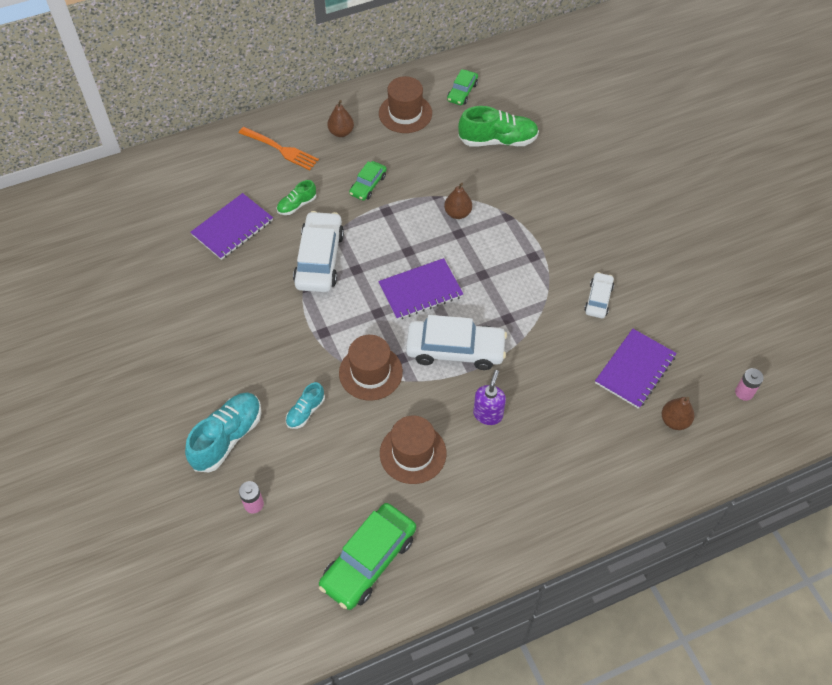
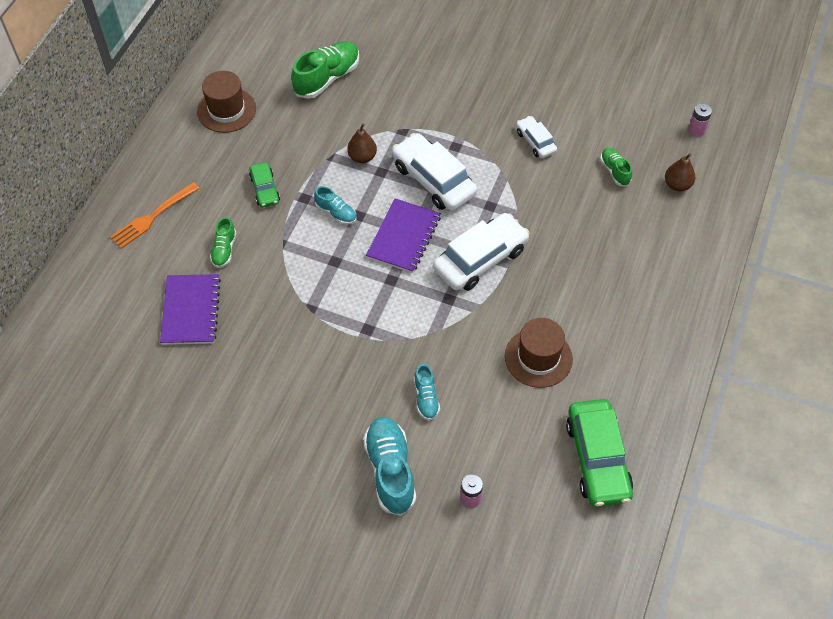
camera: 45 degrees left, 0 degrees up
(280, 149) = (153, 216): orange fork -> orange fork turned 150 degrees clockwise
(319, 259) = (296, 277): white car -> white car (434, 180)
(341, 132) = (190, 164): brown pear -> none
(370, 372) = (439, 328): brown hat -> none
(395, 237) = (336, 213): none -> turquoise shoe
(462, 92) = (253, 60): green car -> none
(488, 414) = (556, 285): purple soap dispenser -> none
(635, 369) = (614, 171): purple notebook -> green shoe

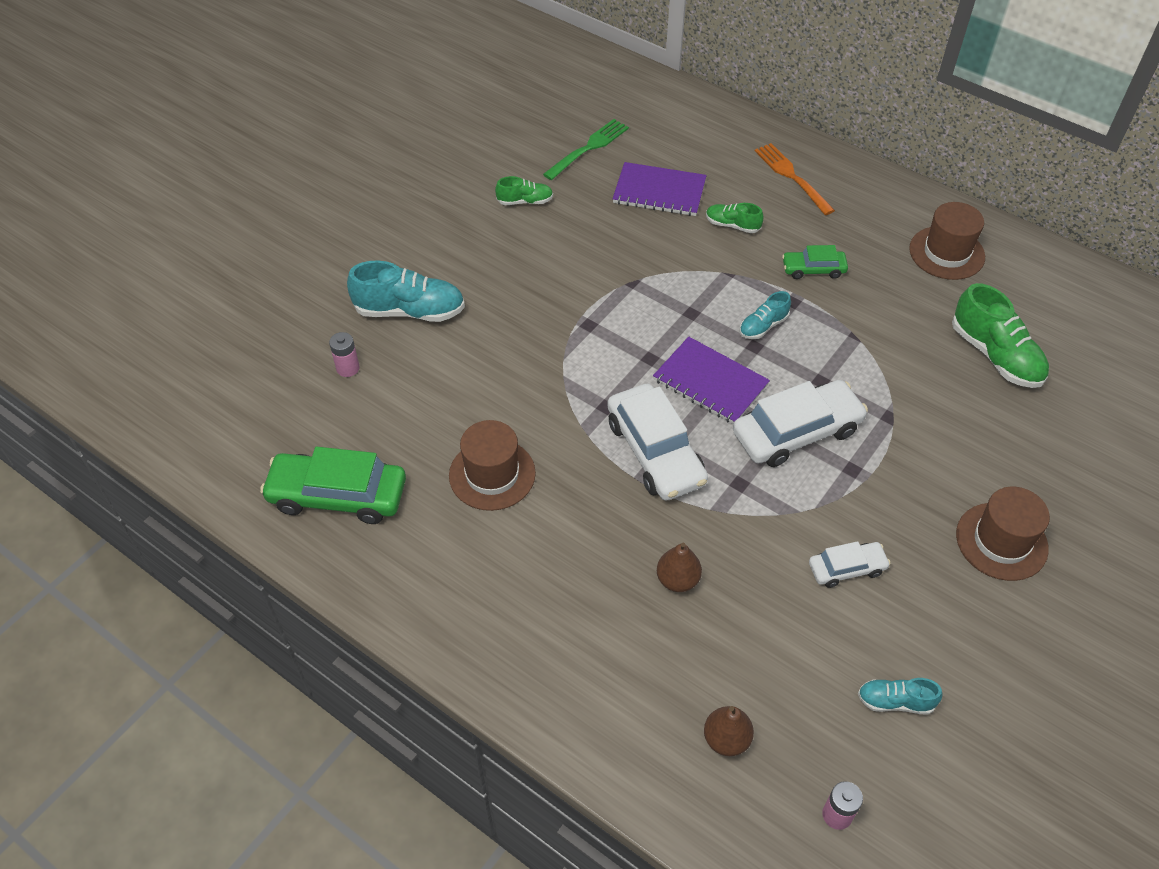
camera: 105 degrees right, 5 degrees down
(138, 381) = (588, 148): none -> green fork
(362, 157) = (848, 366): brown pear -> brown pear (677, 580)
(426, 398) = (481, 357): turquoise shoe -> turquoise shoe (895, 701)
(485, 70) = (1001, 541): none -> brown hat
(614, 171) = (771, 657): green shoe -> green shoe (525, 201)

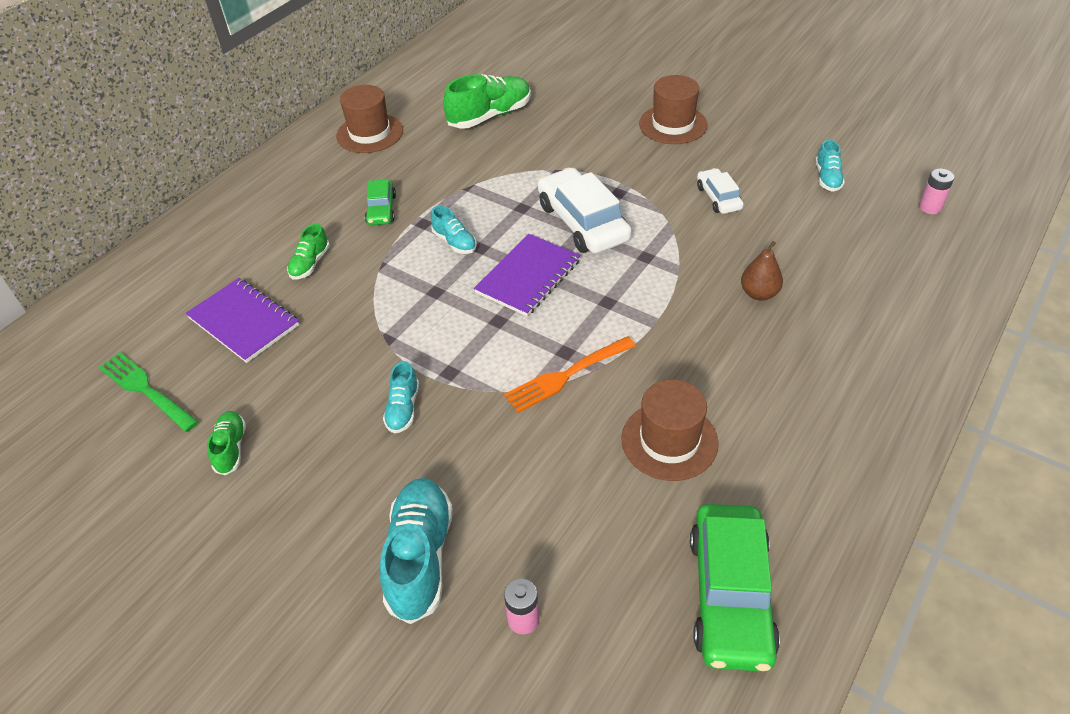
camera: 90 degrees left, 5 degrees down
(551, 296) = (403, 409): none -> turquoise shoe
(655, 452) = (619, 313): white car -> none
(659, 191) = (244, 322): purple notebook -> purple notebook turned 60 degrees counterclockwise
(726, 739) = (897, 262): brown pear -> none
(792, 177) = (246, 221): orange fork -> orange fork (567, 375)

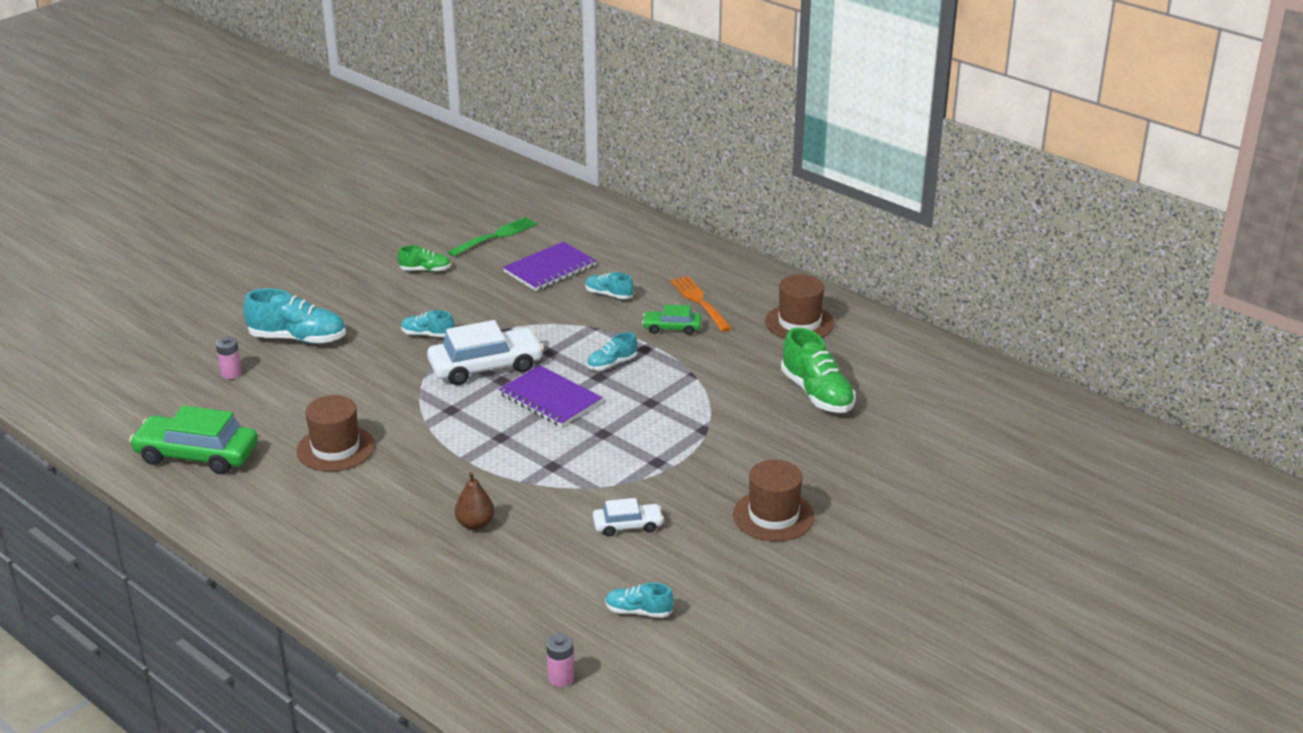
camera: 95 degrees right, 15 degrees down
(310, 264) = (608, 295): green shoe -> turquoise shoe
(567, 375) = (425, 408): orange fork -> orange fork (700, 302)
(583, 222) = (616, 435): white car -> white car (486, 367)

